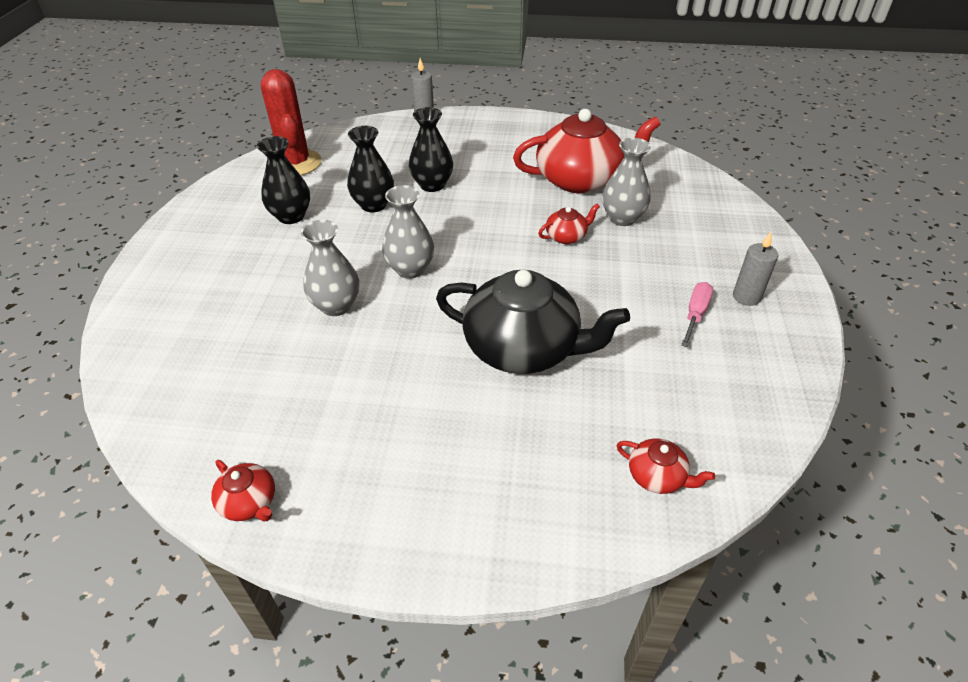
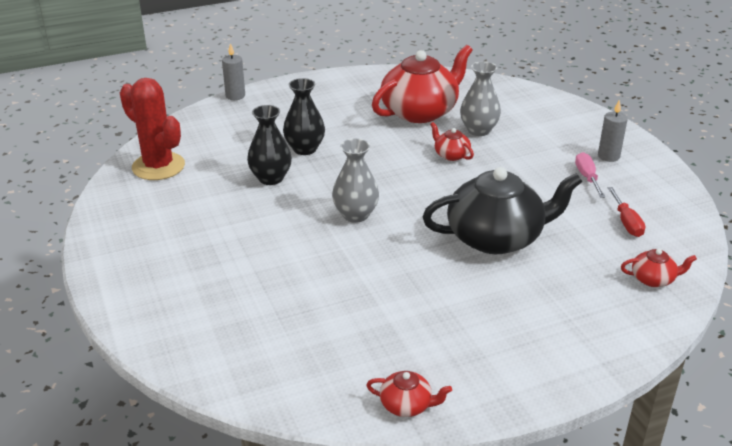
camera: 30 degrees left, 10 degrees down
(291, 216) = (206, 209): black vase -> none
(336, 306) = (324, 259): grey vase -> none
(566, 236) = (451, 155): red teapot -> red teapot turned 75 degrees counterclockwise
(692, 388) = (626, 222): none -> red screwdriver

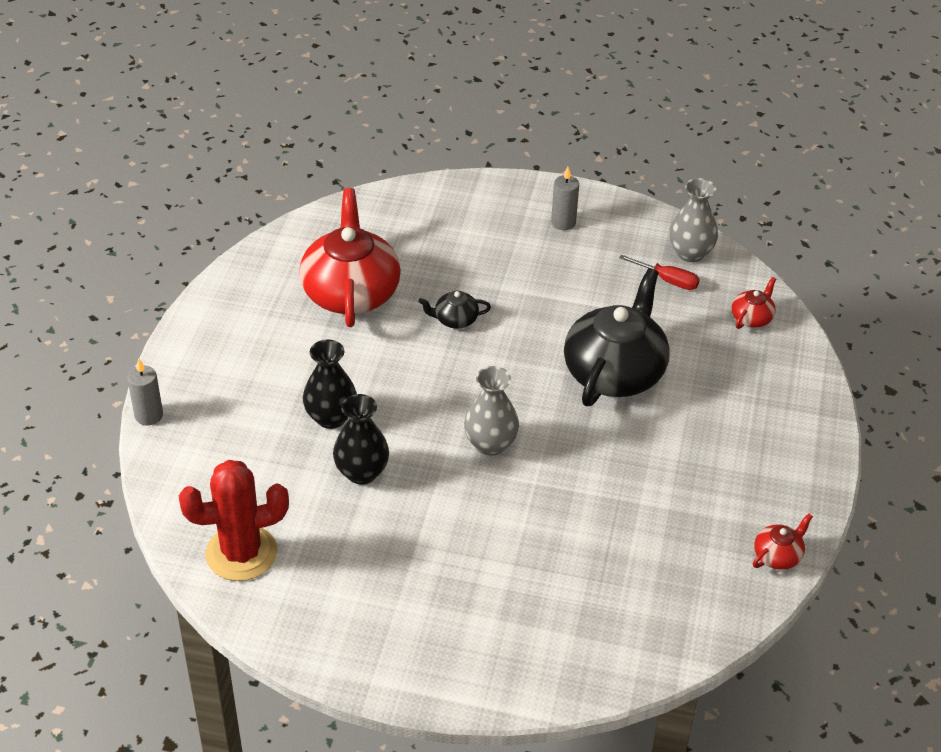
camera: 55 degrees left, 10 degrees up
(451, 155) = (455, 319): red teapot -> black teapot
(478, 130) = (431, 274): grey vase -> grey vase (690, 253)
(587, 178) = (582, 258): pink screwdriver -> none

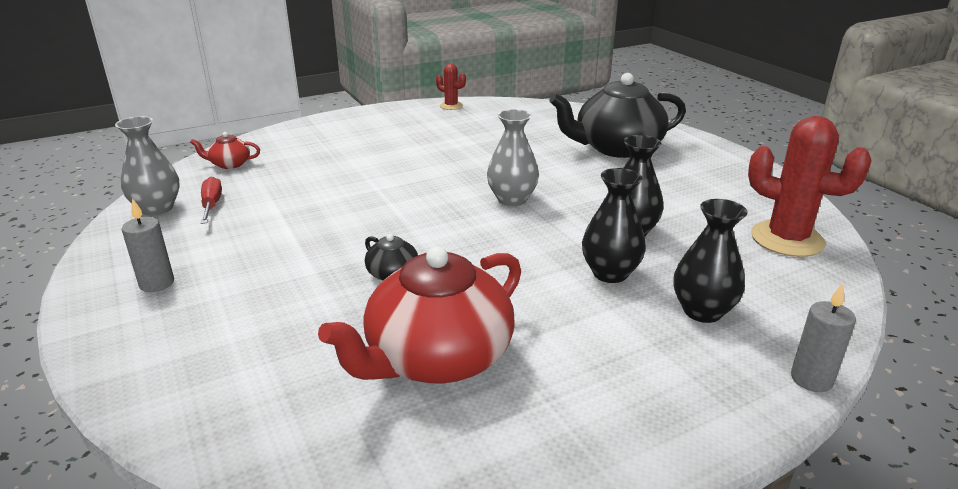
camera: 130 degrees left, 15 degrees down
(244, 425) = (702, 311): none -> black vase
(615, 372) = (362, 187): black teapot -> black teapot (617, 148)
(778, 555) = (451, 106): red teapot -> red cactus

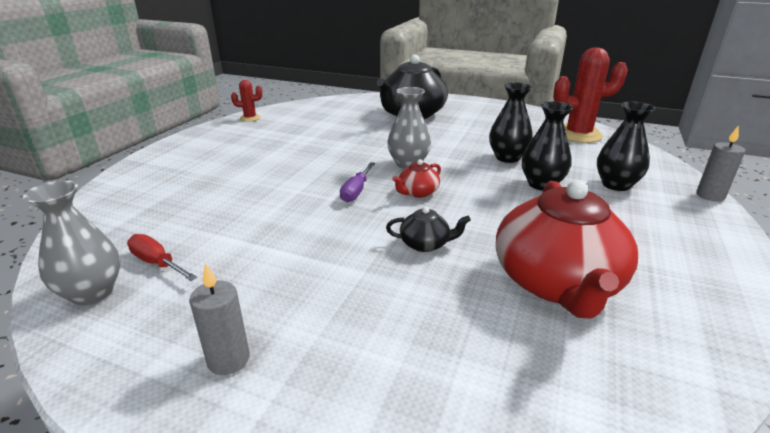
camera: 40 degrees left, 0 degrees up
(229, 164) = (111, 222): red teapot -> red teapot (417, 192)
(421, 207) = (356, 191): none -> purple screwdriver

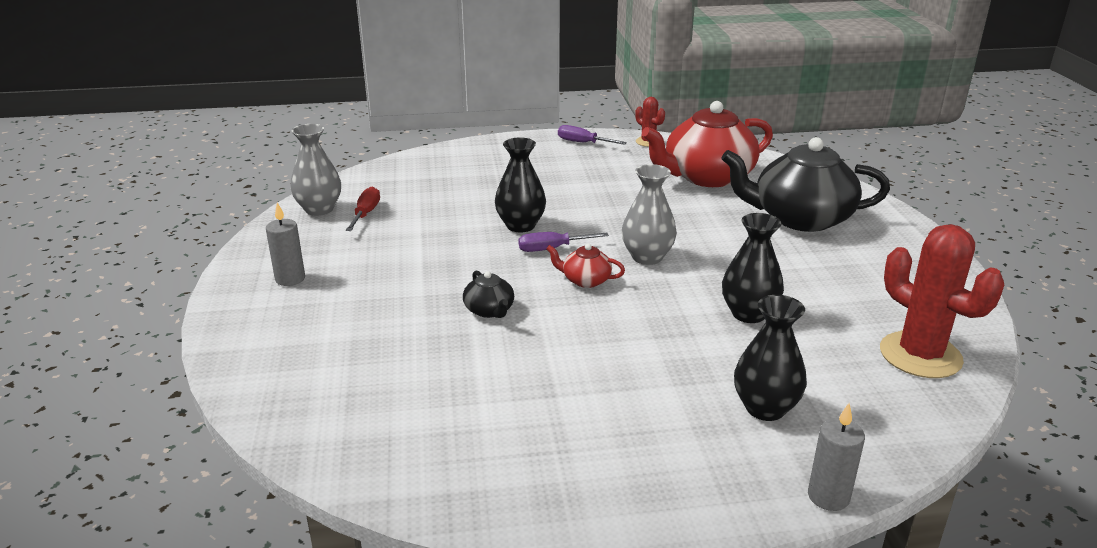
camera: 60 degrees right, 0 degrees up
(211, 135) = (583, 143): none -> purple screwdriver
(541, 184) = (696, 351): black vase -> black vase (520, 225)
(556, 283) = (485, 393): red teapot -> red teapot (707, 177)

